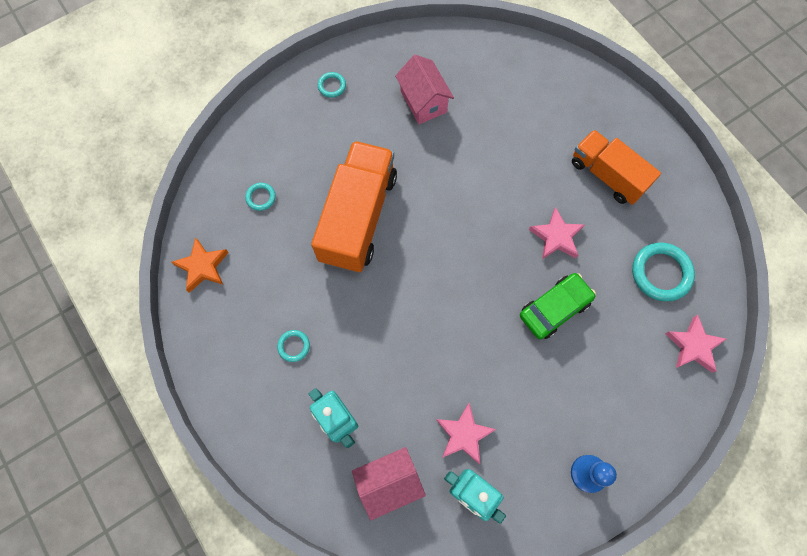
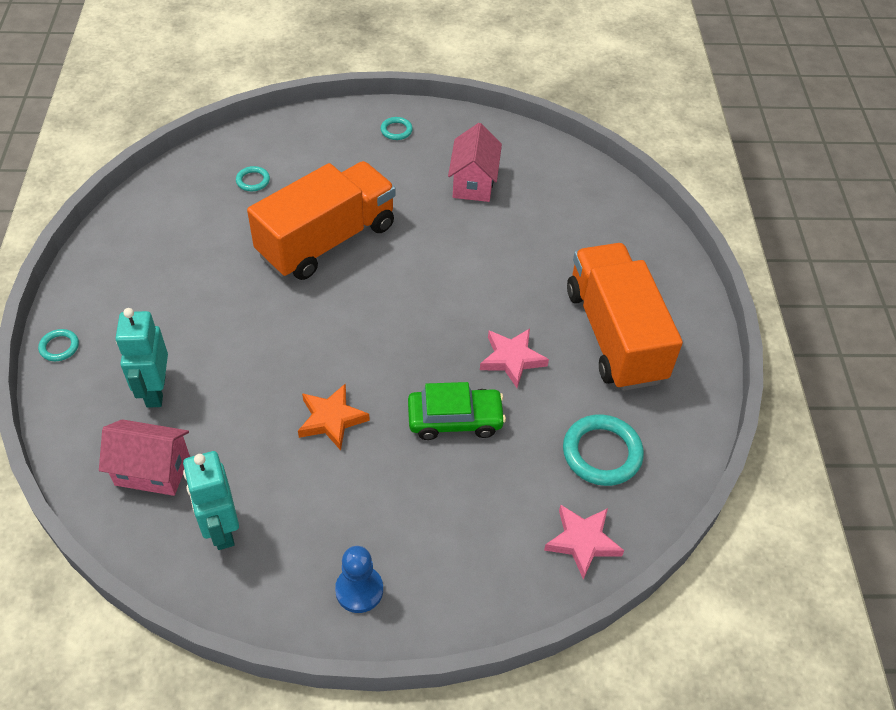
camera: 30 degrees right, 20 degrees down
(202, 267) = (153, 205): orange star -> orange star (331, 419)
(294, 346) = (172, 308): turquoise ring -> turquoise ring (59, 347)
(464, 434) = (262, 474): pink star -> none
(607, 175) = (614, 335): orange truck -> orange truck, size x1.52

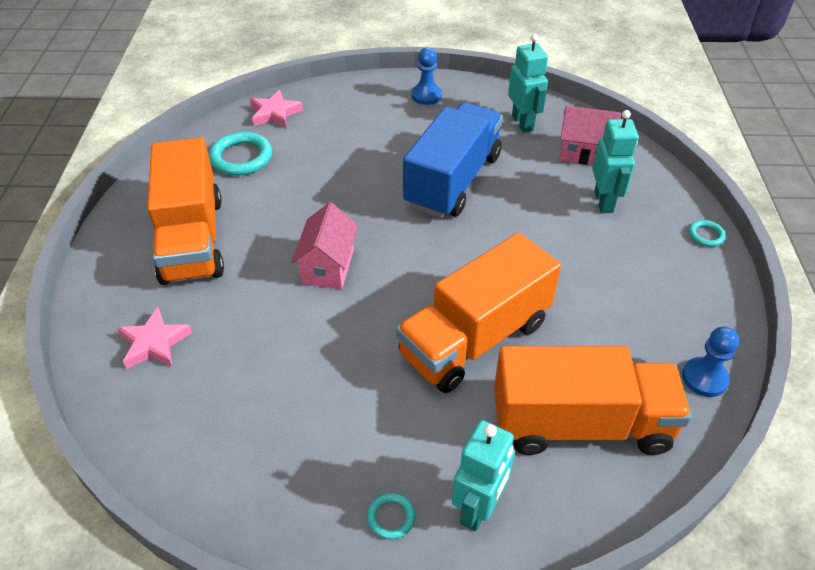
camera: 175 degrees left, 5 degrees down
(139, 211) = (704, 378): none -> blue pawn
(253, 181) = (580, 424): turquoise ring -> orange truck
(331, 419) = (453, 181): orange star -> blue truck
(337, 135) = (478, 508): none -> turquoise robot
(455, 419) = (352, 179): green car -> none
(473, 183) = (293, 418): pink house -> pink house (328, 267)
(512, 359) = (295, 221): pink star -> pink star (154, 343)

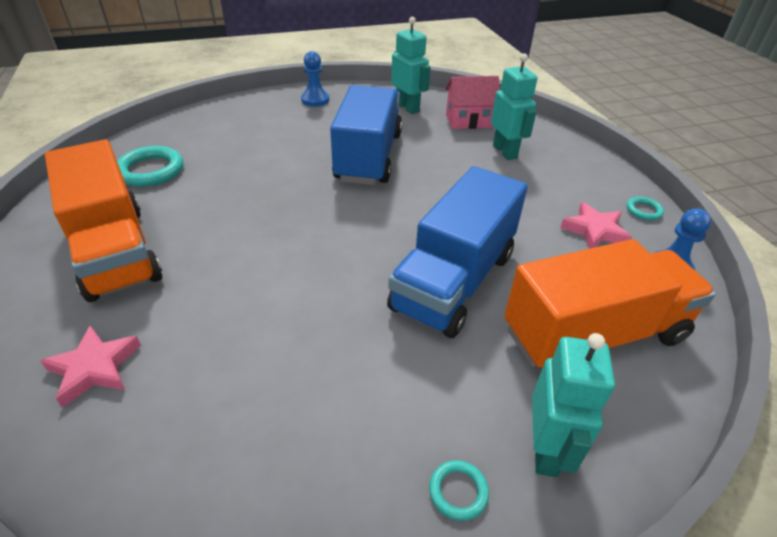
camera: 20 degrees left, 5 degrees down
(275, 113) = (174, 131): pink star -> pink star (594, 230)
(328, 267) = (277, 248): pink house -> none
(474, 338) = (454, 281): orange truck -> blue truck
(706, 235) = (598, 162): turquoise ring -> turquoise ring (643, 210)

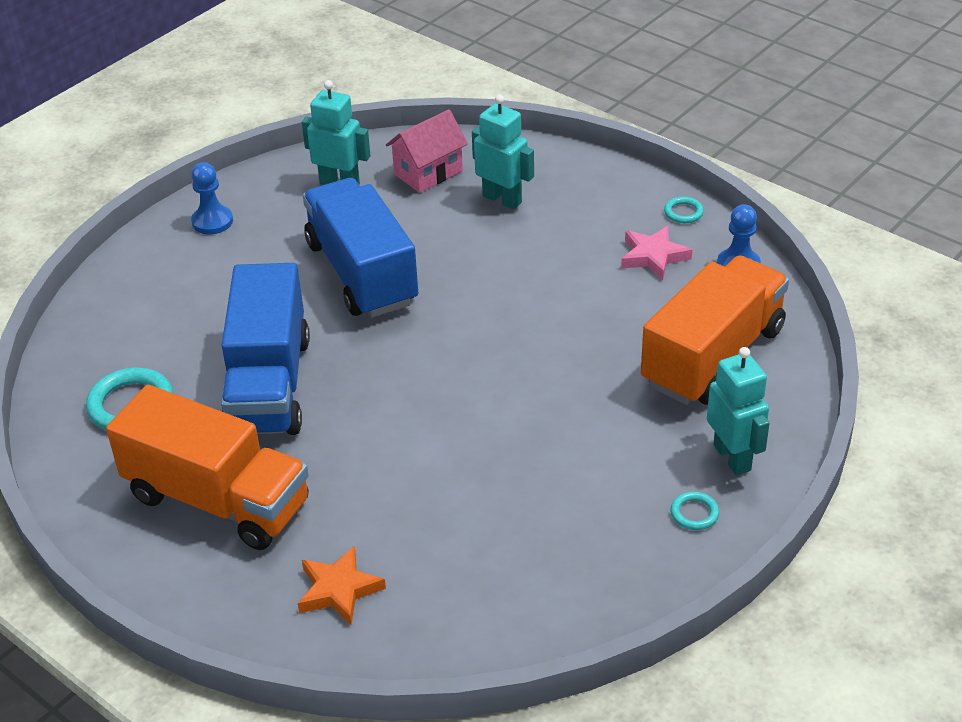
camera: 30 degrees left, 0 degrees up
(95, 368) = (339, 590): pink star -> orange star
(454, 281) = (568, 367): blue truck -> blue truck (269, 385)

